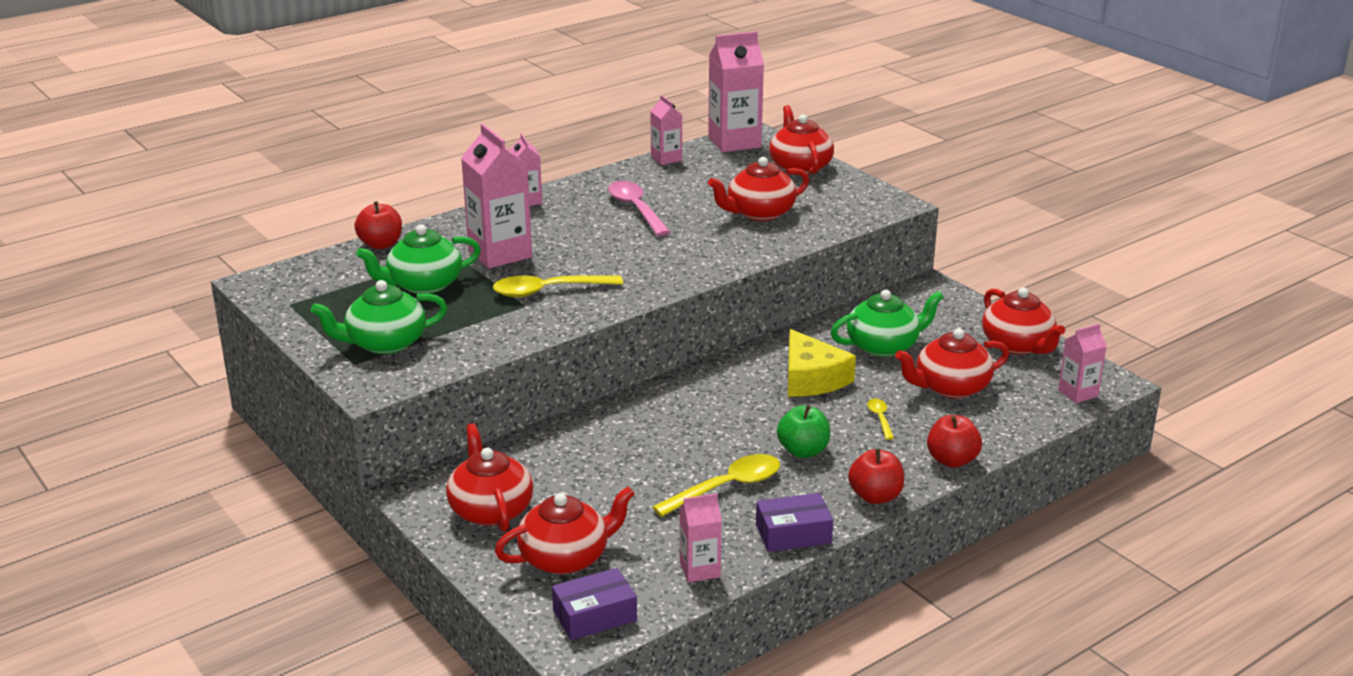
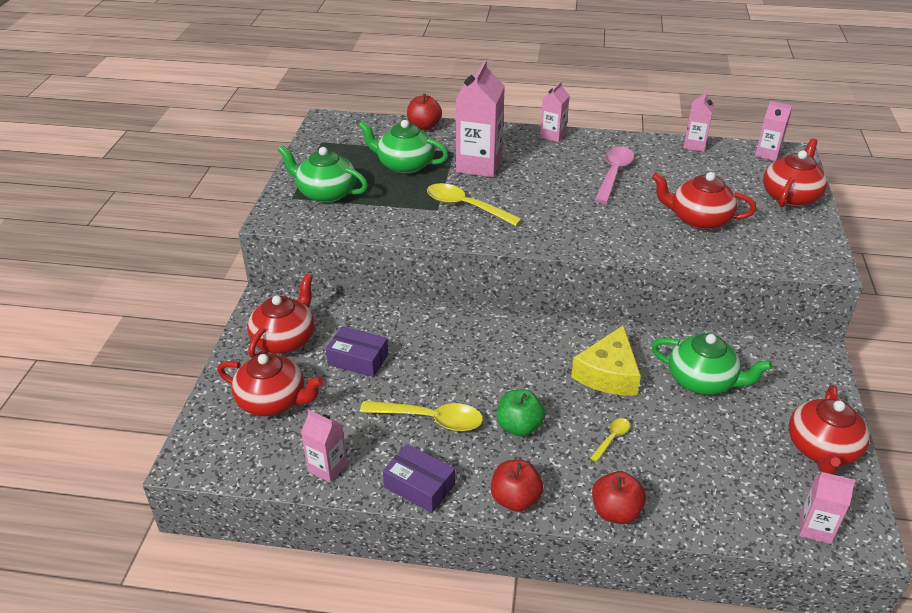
camera: 45 degrees right, 10 degrees up
(595, 615) = (229, 453): purple box -> purple box (358, 359)
(734, 142) = (767, 154): pink carton -> pink carton, size x0.55
(950, 387) = (706, 449): red teapot -> none

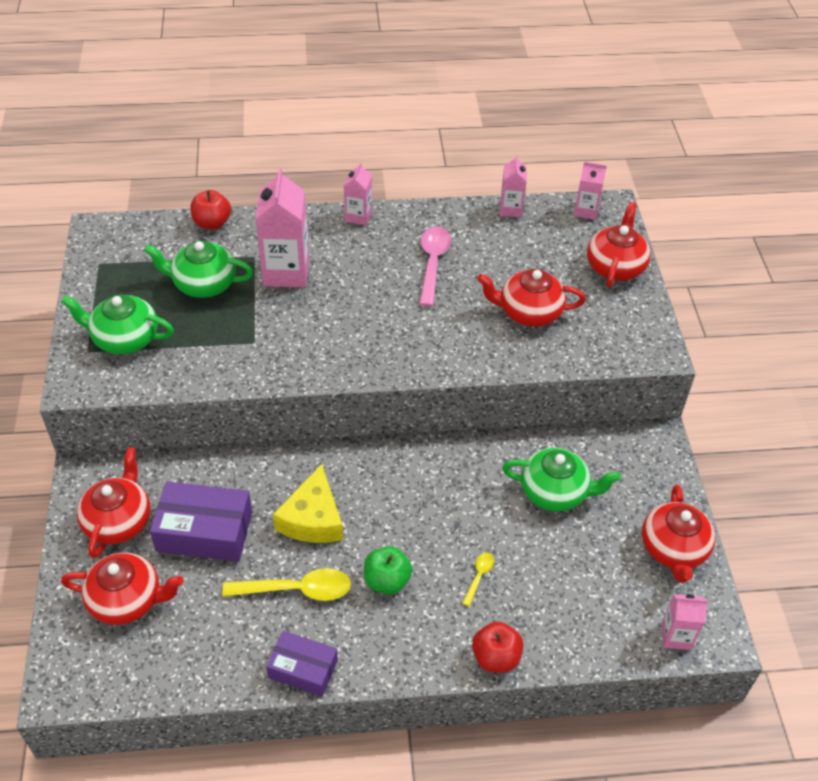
camera: 15 degrees left, 10 degrees up
(327, 467) = (205, 667): pink carton -> none
(358, 359) = (204, 531): purple box -> purple box, size x1.57
(466, 206) = (284, 333): yellow spoon -> none
(515, 499) = (399, 664): red apple -> none
(608, 373) = (463, 500): yellow cheese -> yellow cheese (312, 518)

